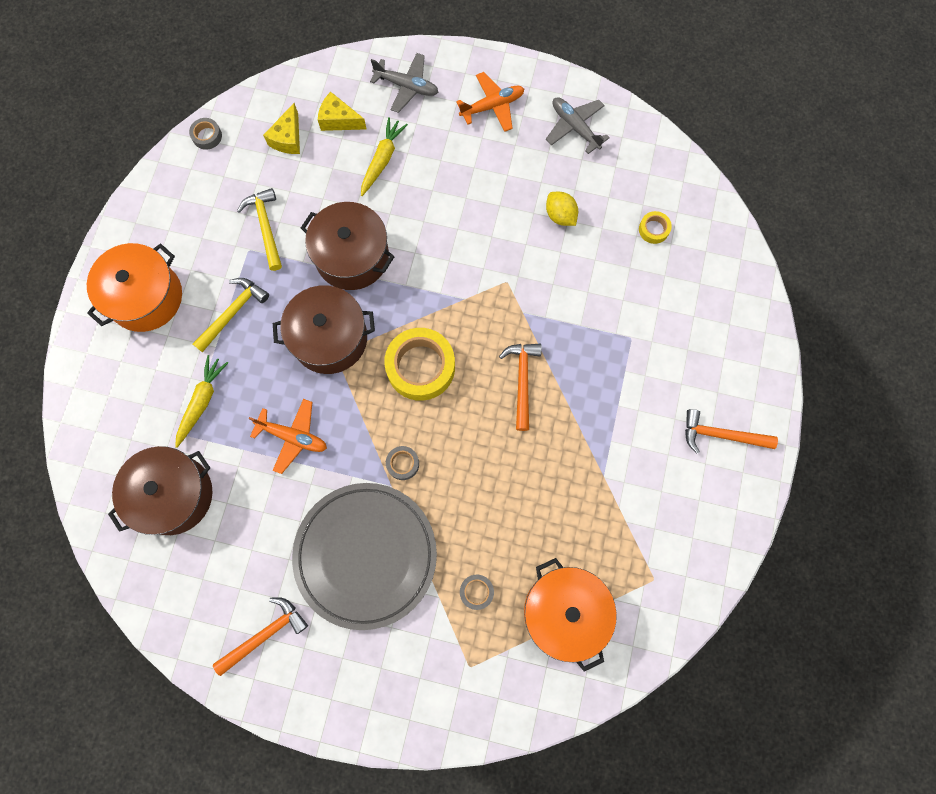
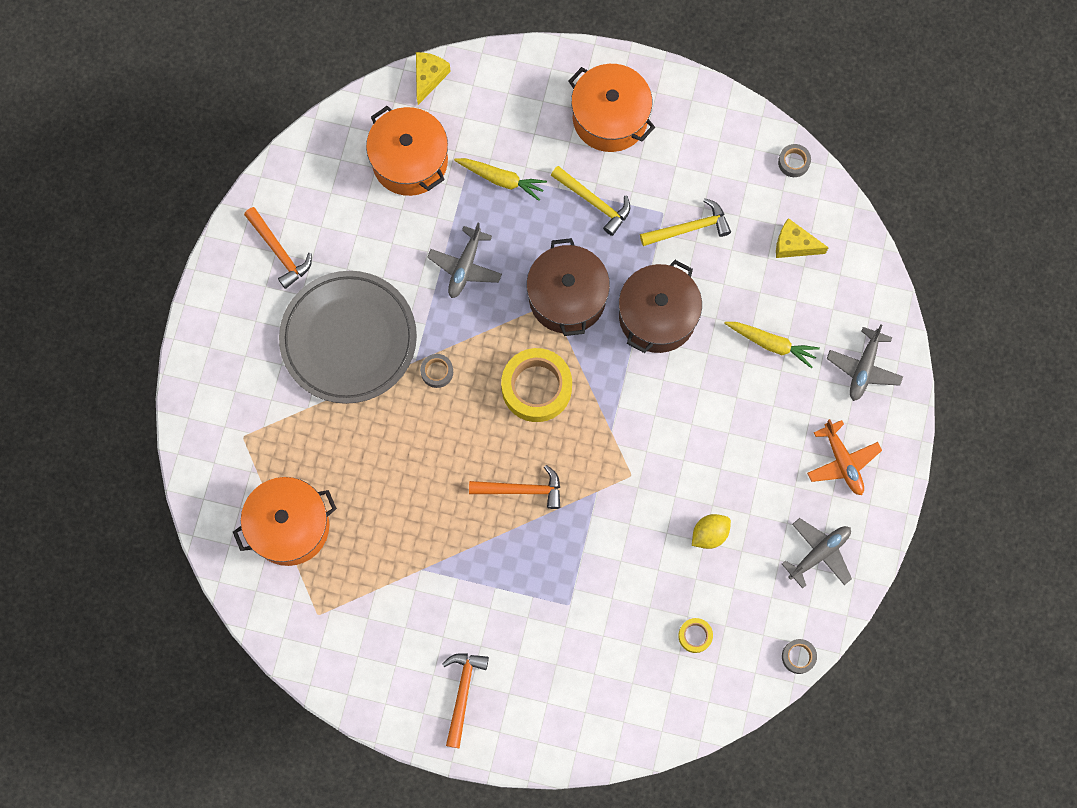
camera: 90 degrees right, 0 degrees up
(173, 495) = (410, 161): brown pot -> orange pot
(293, 437) = (465, 267): orange plane -> grey plane
(339, 120) = (818, 297): yellow cheese -> yellow cheese (429, 77)
(476, 592) = (311, 443): grey tape -> grey tape (798, 657)

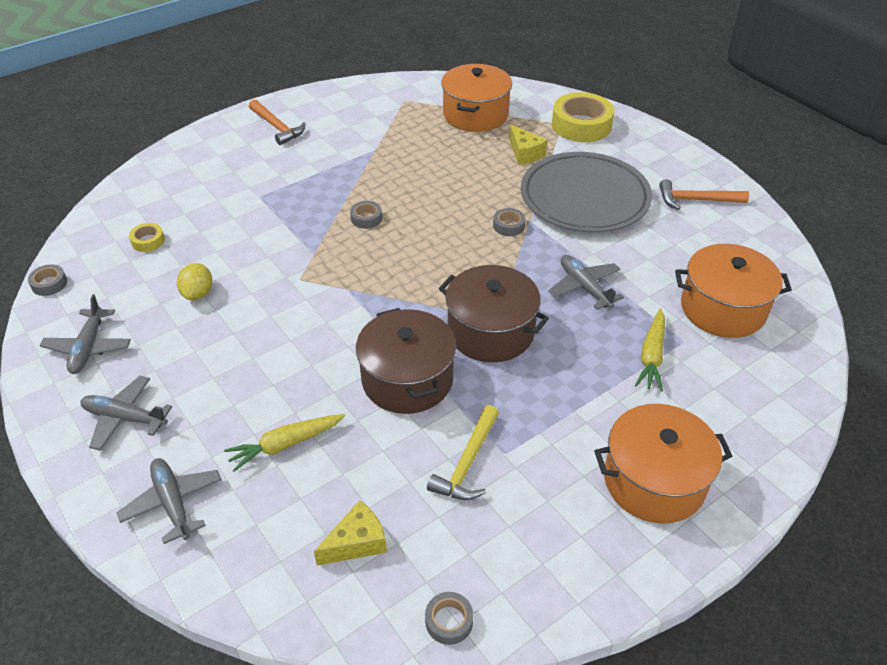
camera: 130 degrees right, 30 degrees down
(429, 77) = (810, 368): yellow cheese -> yellow cheese (524, 153)
(501, 179) = (651, 356): yellow carrot -> yellow carrot turned 45 degrees counterclockwise
(521, 490) = (366, 218): orange hammer -> grey tape
(536, 388) = (433, 269): yellow tape -> yellow tape (581, 125)
(594, 202) = (567, 406): yellow hammer -> none
(842, 462) = (125, 418): orange plane -> grey plane

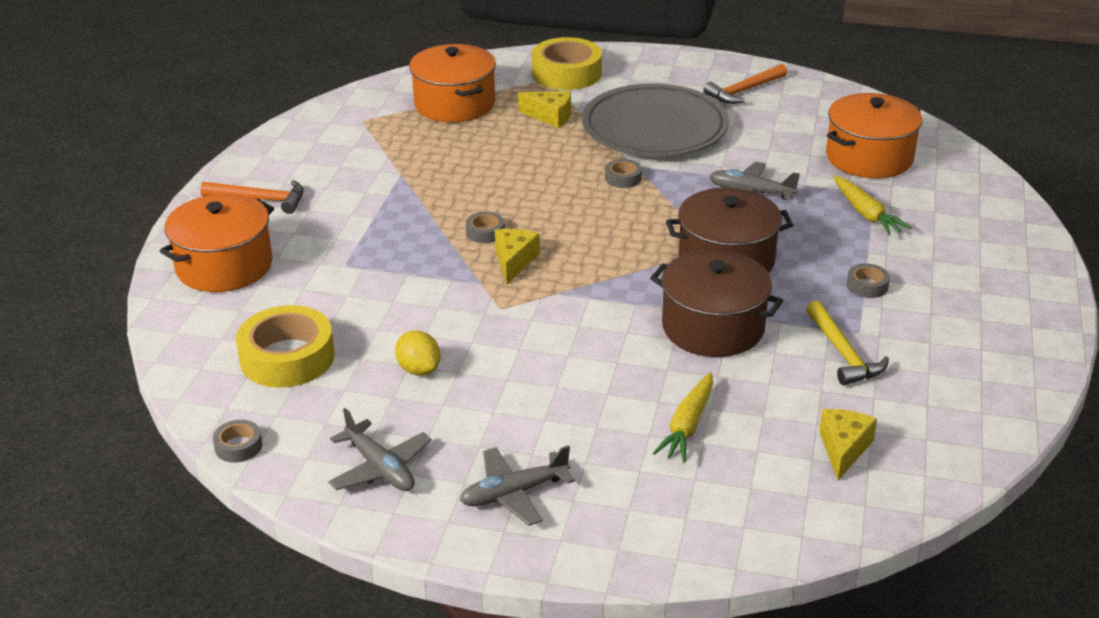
camera: 40 degrees left, 10 degrees down
(148, 241) = (287, 357): yellow tape -> yellow tape, size x2.16
(173, 503) = (661, 518): grey plane -> none
(354, 250) = (514, 261): none -> yellow cheese
(449, 621) = (975, 450): grey tape -> grey tape (867, 286)
(654, 480) = (978, 289): orange pot -> orange pot (224, 266)

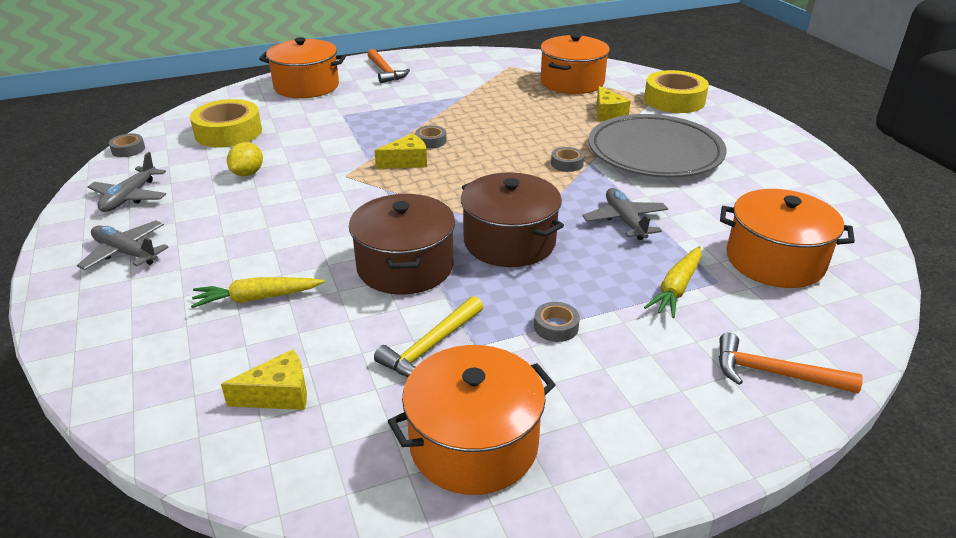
camera: 55 degrees right, 0 degrees up
(744, 91) = (775, 169): orange hammer -> orange hammer (774, 373)
(971, 373) = (474, 444): none -> orange pot

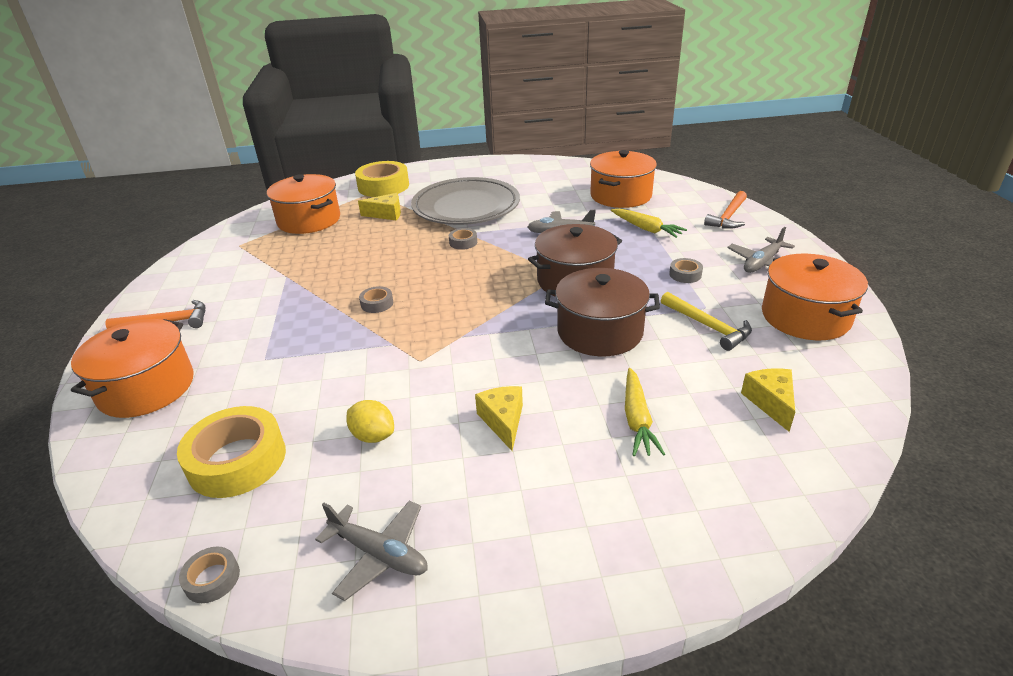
camera: 75 degrees left, 0 degrees up
(126, 252) = (527, 538): grey plane -> grey plane (762, 263)
(407, 162) = (412, 320): yellow cheese -> yellow cheese (503, 421)

